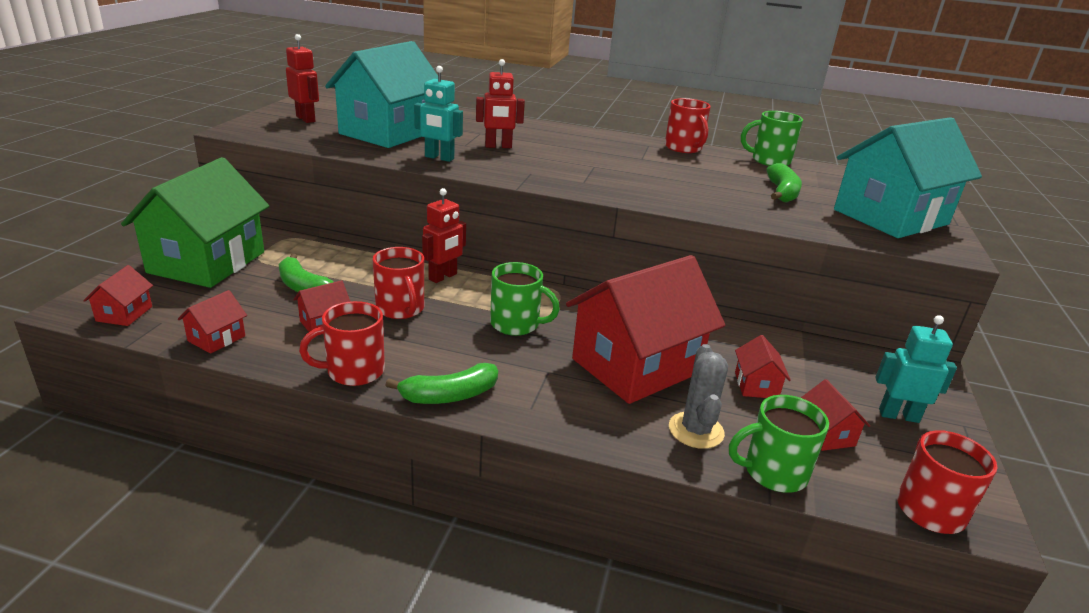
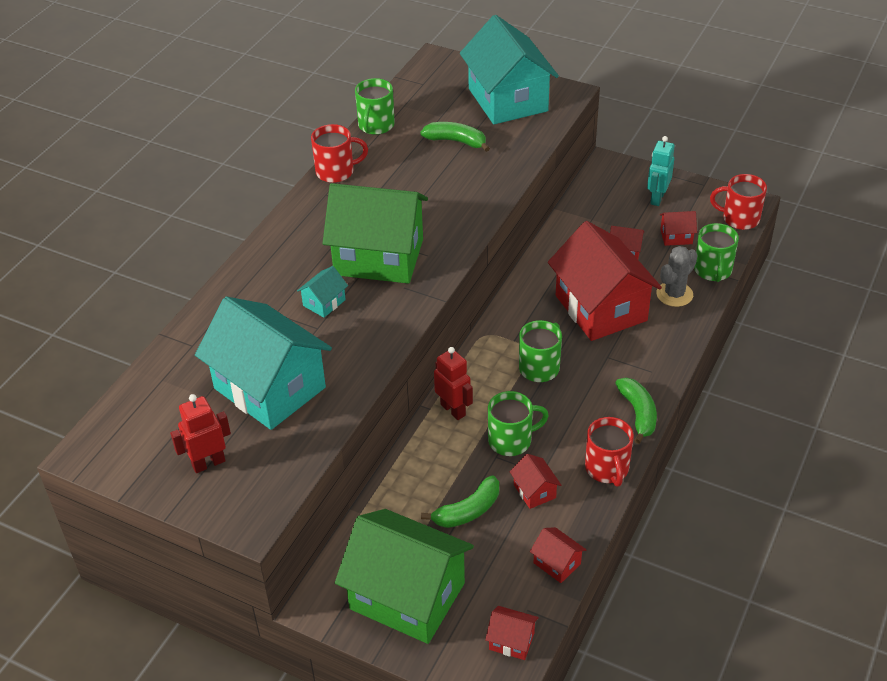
camera: 75 degrees left, 15 degrees up
(401, 309) = (511, 440): red mug -> green mug
(439, 158) = (359, 349): turquoise robot -> none
(498, 146) = (324, 303): red robot -> turquoise house
(570, 163) = (379, 257): none -> green house
(696, 430) = (674, 294): grey cactus -> grey cactus turned 60 degrees counterclockwise

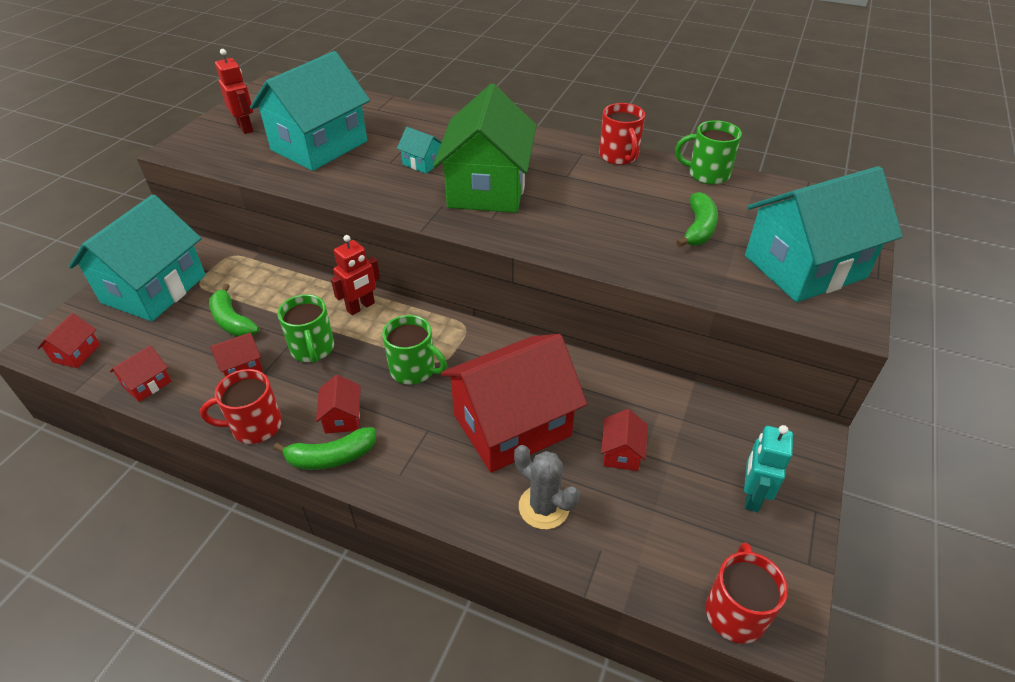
camera: 85 degrees right, 0 degrees up
(407, 596) = (154, 289): green house -> turquoise house
(657, 198) = (751, 496): turquoise robot -> turquoise robot turned 90 degrees counterclockwise
(676, 237) = (668, 516): red house -> red house (342, 417)
(713, 271) = (600, 560): green mug -> none

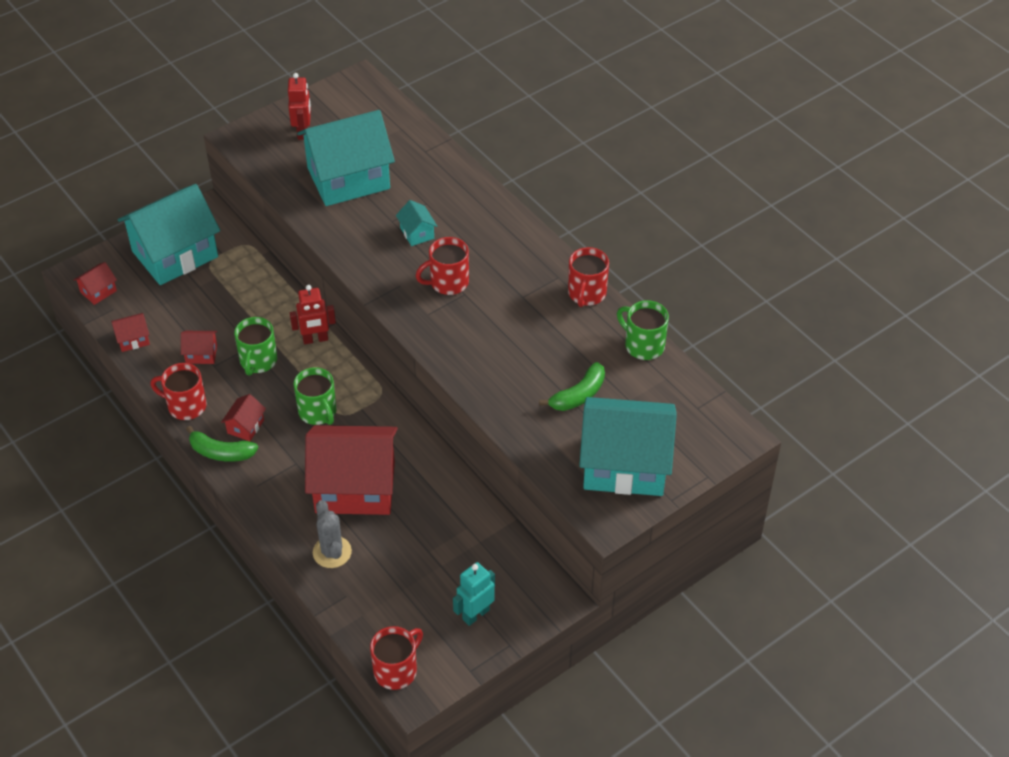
camera: 30 degrees right, 5 degrees up
(232, 321) = (215, 310): green banana -> none
(487, 188) = (448, 282): green house -> red mug
(621, 453) = (414, 543): red house -> none

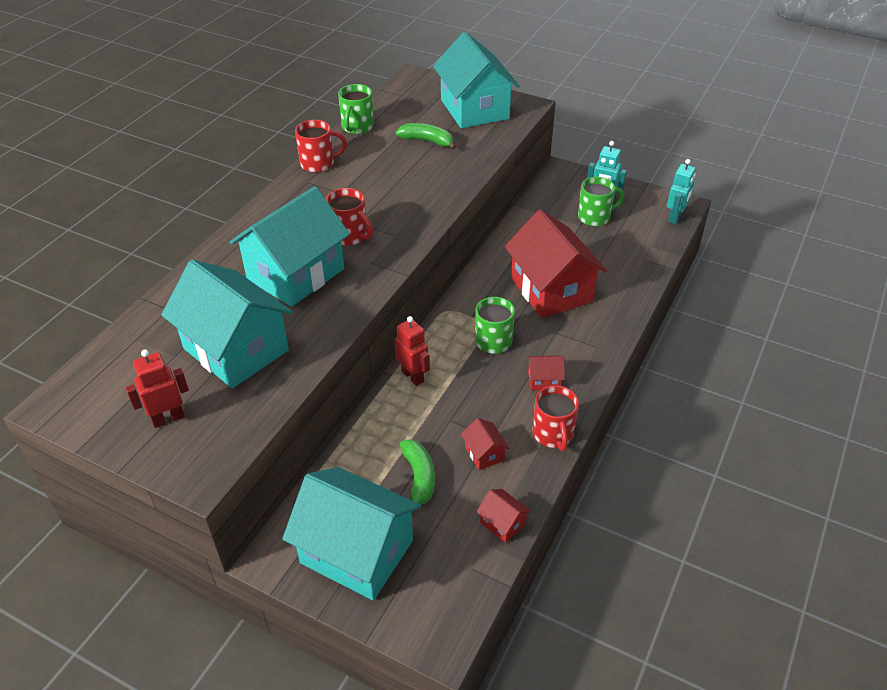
camera: 115 degrees left, 5 degrees down
(98, 291) = (455, 600): red house -> none
(221, 452) = (583, 384): green banana -> green banana (419, 477)
(258, 361) = (465, 405): green mug -> green mug (595, 217)
(332, 552) = (617, 280): grey cactus -> none
(396, 670) = (675, 217): red mug -> turquoise robot
(417, 233) = (295, 274): turquoise house -> turquoise house, size x2.45

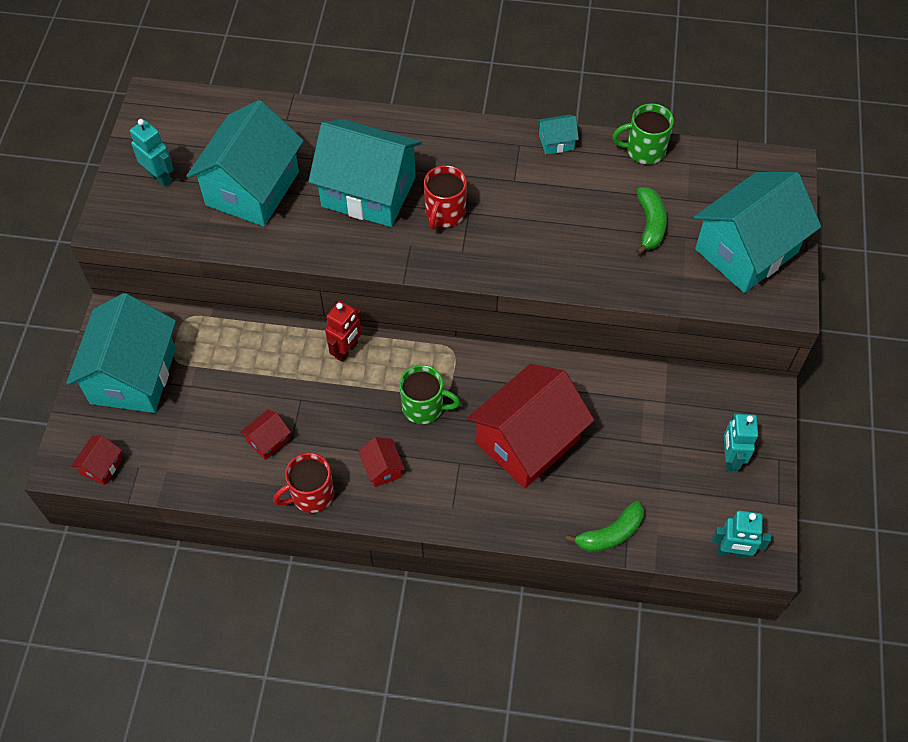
camera: 70 degrees right, 15 degrees up
(168, 418) = (160, 177): red robot -> turquoise robot
(318, 163) = (556, 142): red mug -> turquoise house
(419, 477) = (224, 396): green banana -> green banana (610, 534)
(502, 523) = (191, 478): red house -> red house (101, 466)
(595, 217) = (687, 457): green mug -> none

